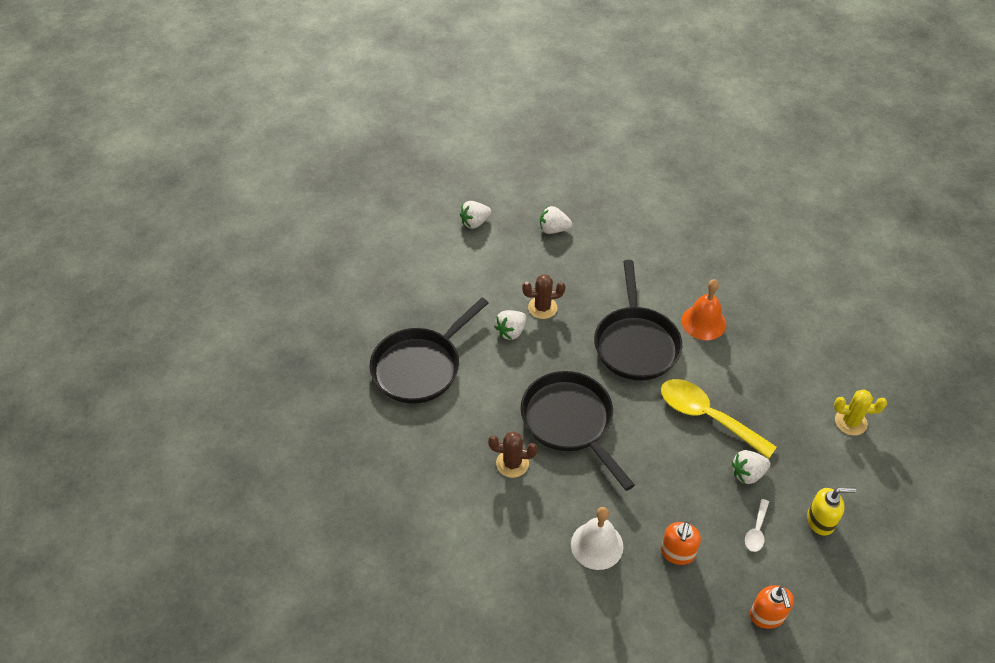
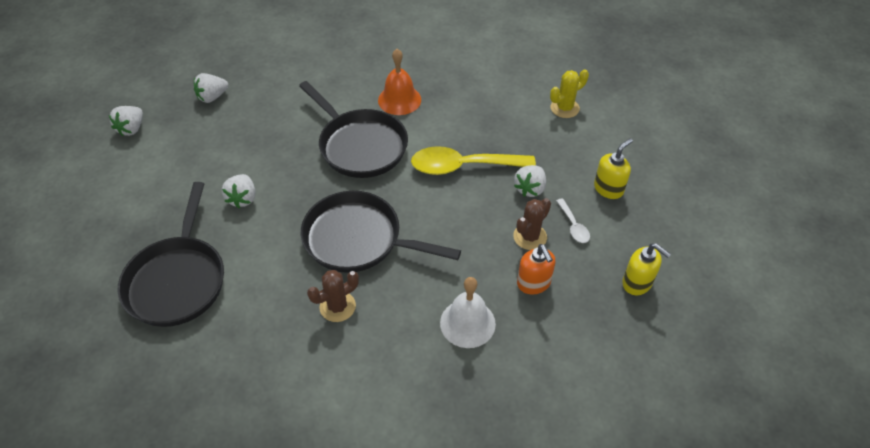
camera: 40 degrees left, 0 degrees up
(542, 308) = (255, 163): brown cactus -> brown cactus (530, 237)
(767, 616) = (637, 283): orange soap dispenser -> yellow soap dispenser

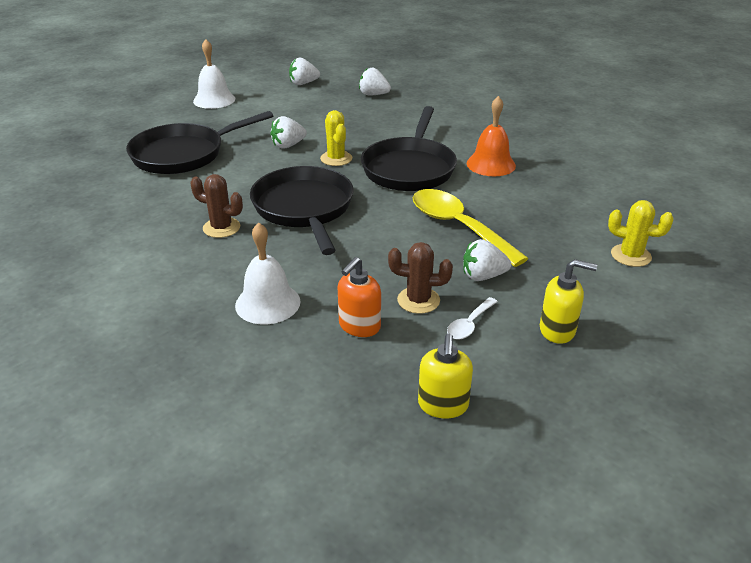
camera: 55 degrees right, 15 degrees down
(85, 208) = (214, 100): none -> white bell
(299, 180) = (336, 159): none -> yellow cactus

